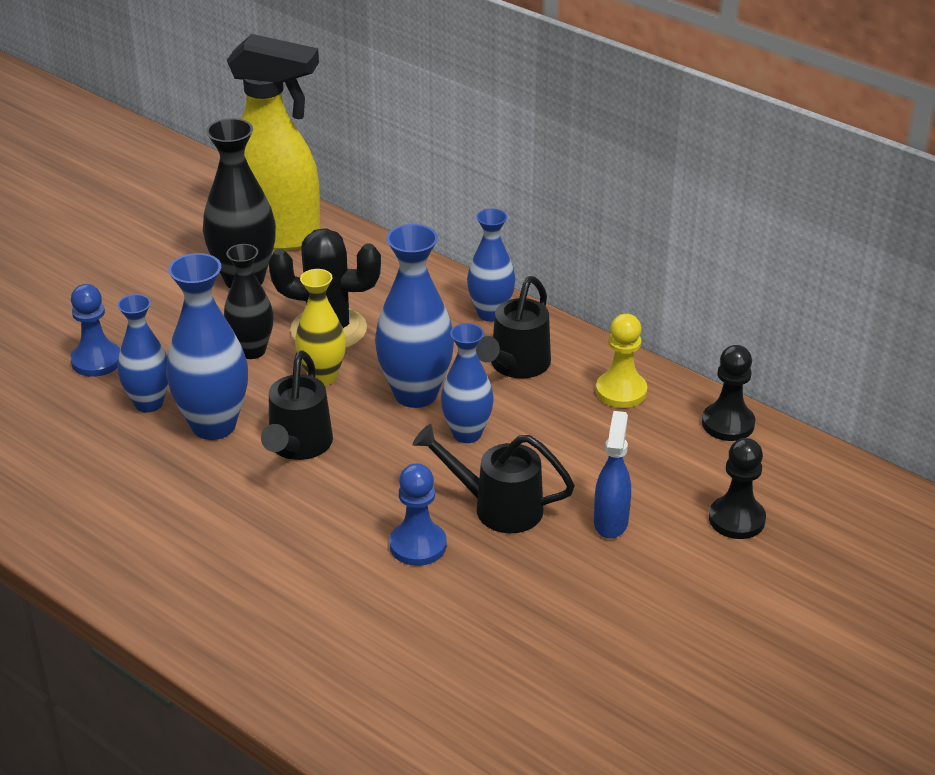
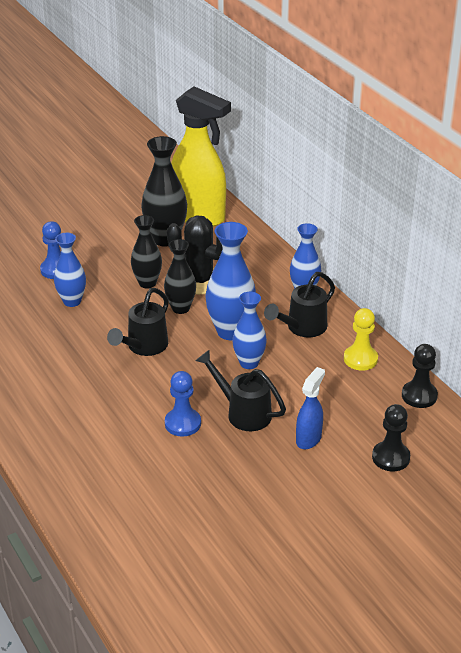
camera: 20 degrees right, 0 degrees up
(213, 425) = (102, 323): blue vase -> none
(322, 377) = (180, 308): yellow vase -> black vase

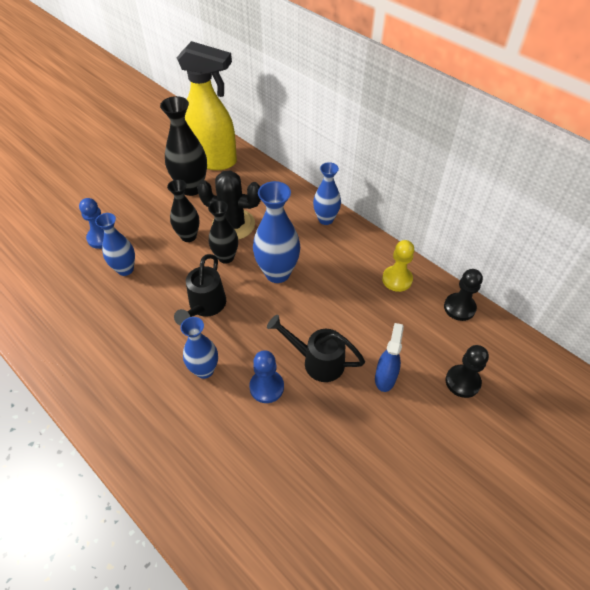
camera: 15 degrees left, 15 degrees up
(249, 363) = (304, 304): blue vase -> blue vase (204, 370)
(302, 328) = (337, 257): black watering can -> none

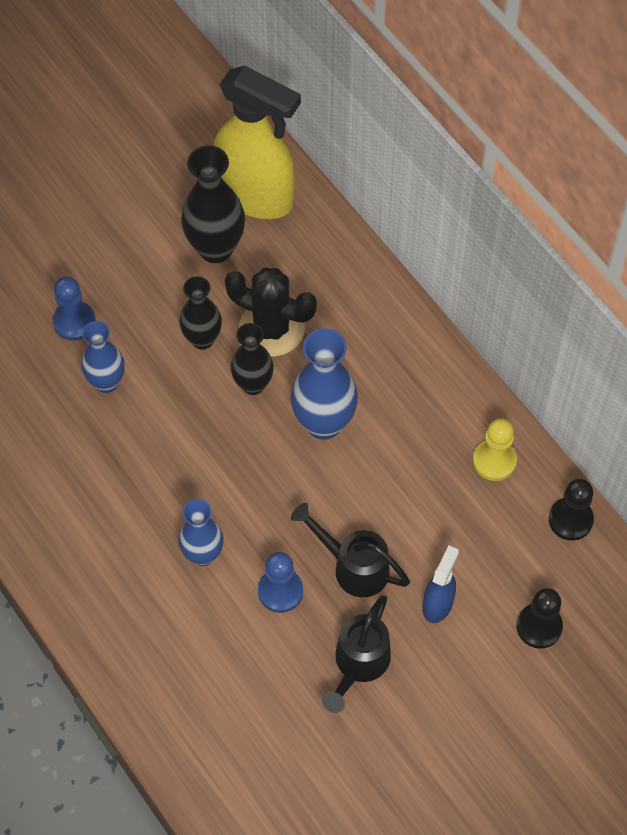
camera: 10 degrees right, 10 degrees up
(205, 306) = (214, 460): black watering can -> black watering can (358, 664)
(325, 219) = (413, 340): blue vase -> none

